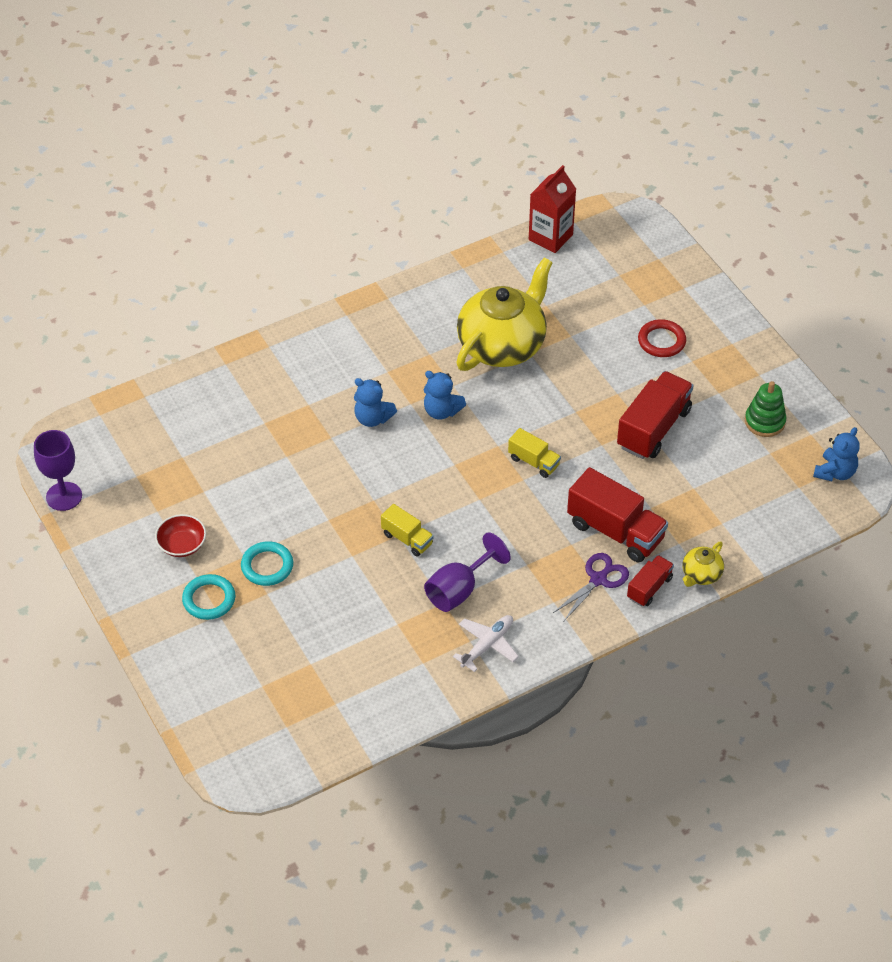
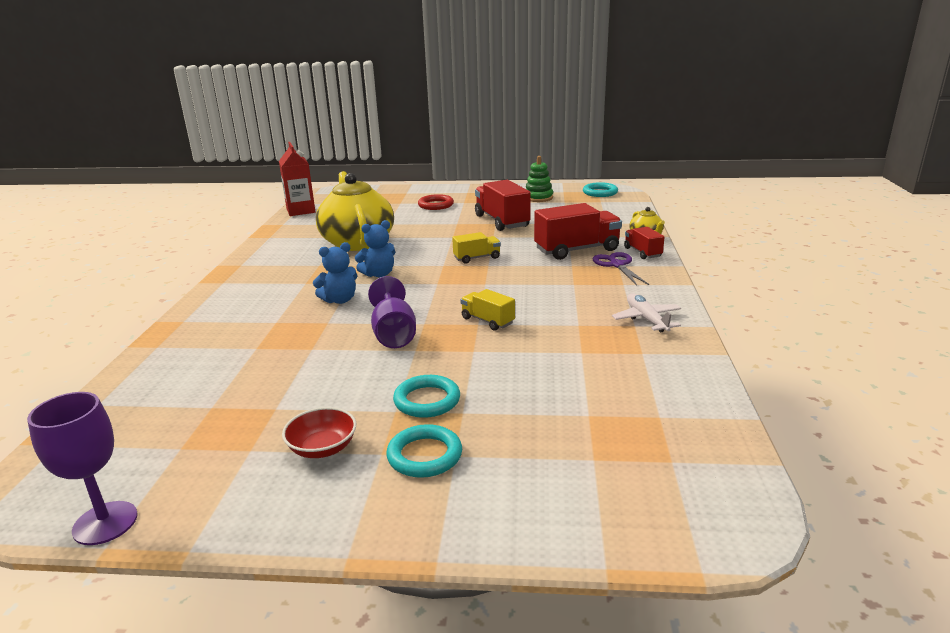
camera: 55 degrees left, 25 degrees down
(407, 539) = (487, 321): yellow truck -> yellow truck turned 120 degrees counterclockwise
(459, 590) = (571, 314): purple goblet -> purple goblet (393, 334)
(835, 472) = (600, 192): blue teddy bear -> turquoise ring

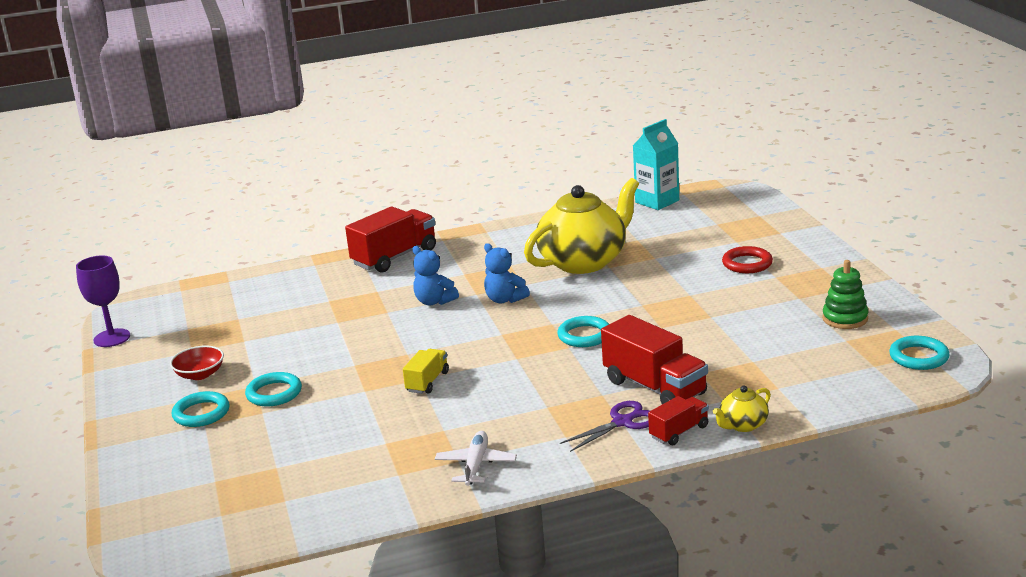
camera: 70 degrees right, 0 degrees up
(301, 211) = (657, 201): red carton -> turquoise carton
(393, 334) = (379, 346): purple goblet -> none
(477, 258) = (584, 335): yellow truck -> turquoise ring
(502, 221) = (721, 319): red truck -> red truck (395, 257)
(646, 319) = (476, 465): white plane -> white plane turned 45 degrees counterclockwise

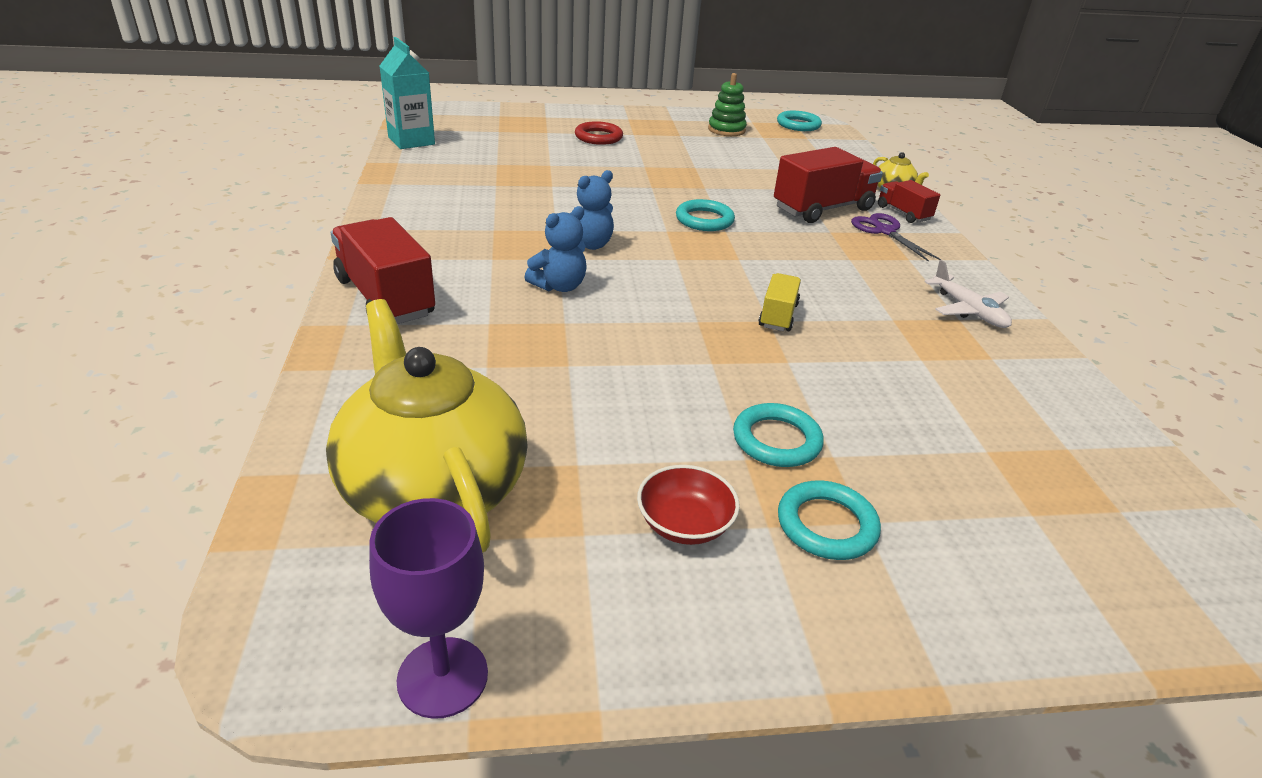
camera: 85 degrees left, 10 degrees up
(427, 382) = (778, 316): yellow truck -> yellow truck turned 75 degrees clockwise
(476, 465) = (968, 310): white plane -> white plane turned 135 degrees counterclockwise
(584, 261) = (526, 193): yellow teapot -> yellow teapot (433, 488)

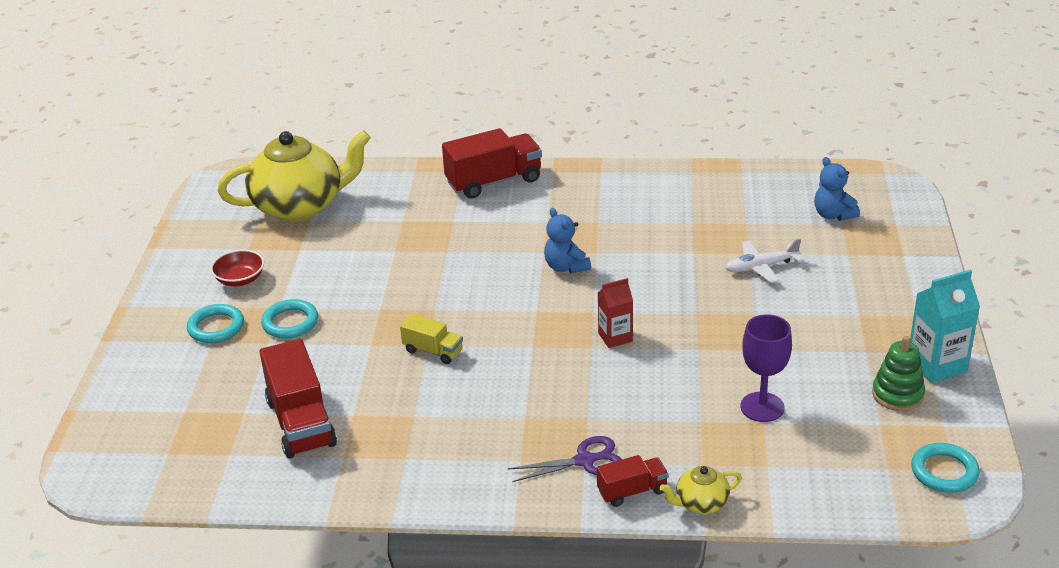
camera: 105 degrees right, 0 degrees up
(411, 141) = (798, 176): turquoise carton -> turquoise carton (936, 365)
(442, 677) = (191, 212): purple goblet -> purple goblet (762, 407)
(559, 286) = (498, 250): blue teddy bear -> blue teddy bear (833, 215)
(598, 137) = (840, 288): red ring -> none
(704, 220) = (615, 337): turquoise ring -> red carton
(823, 209) = (643, 426): red truck -> red truck (301, 423)
(968, 310) = (417, 469): white plane -> white plane (761, 267)

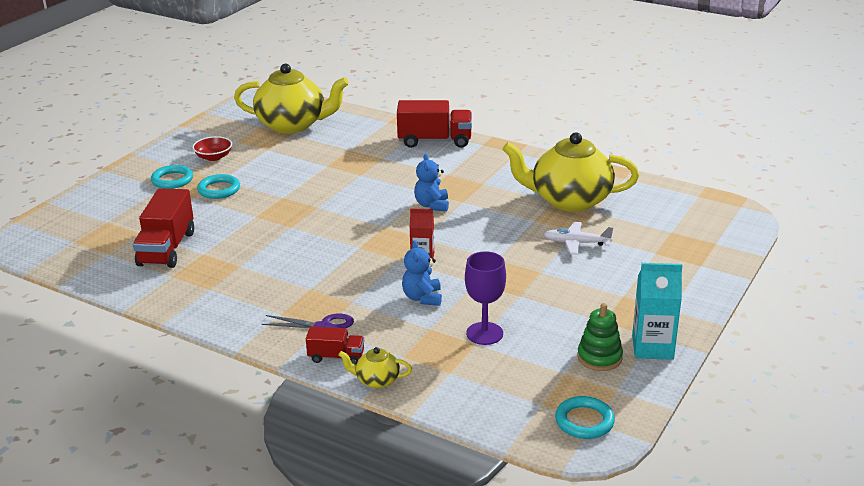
camera: 25 degrees right, 5 degrees down
(433, 351) = (291, 231): yellow truck -> none
(708, 216) = (569, 200): none -> yellow teapot
(833, 215) = (669, 224): blue teddy bear -> blue teddy bear (422, 298)

